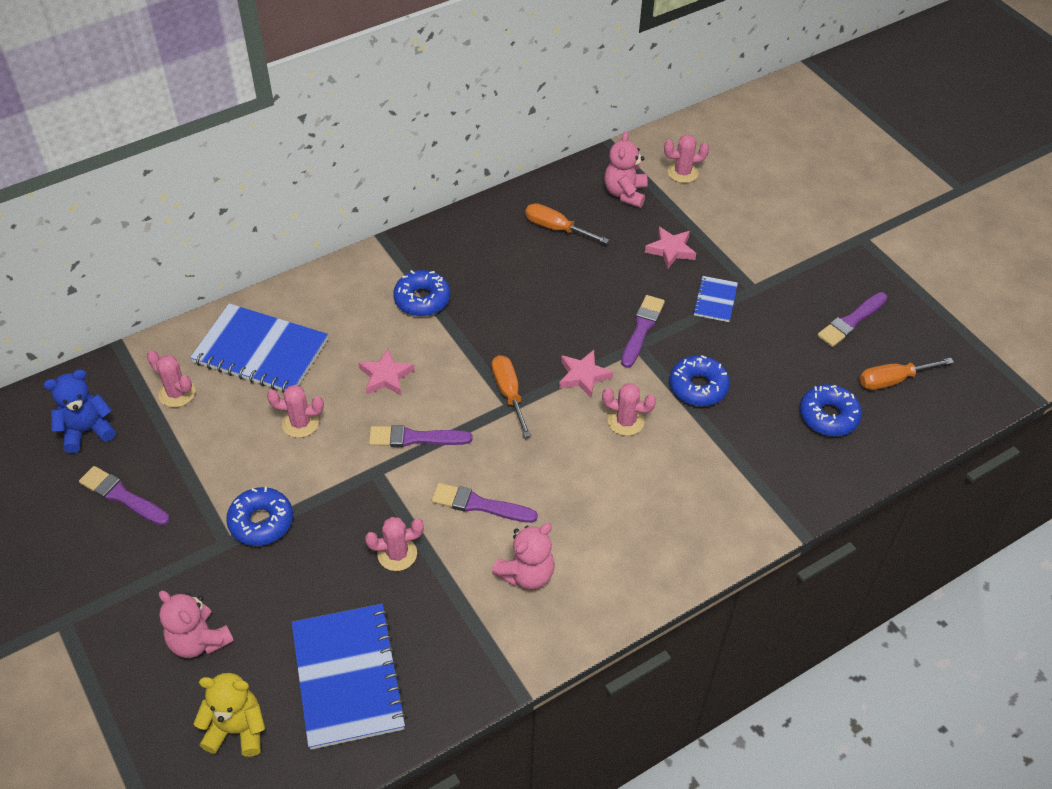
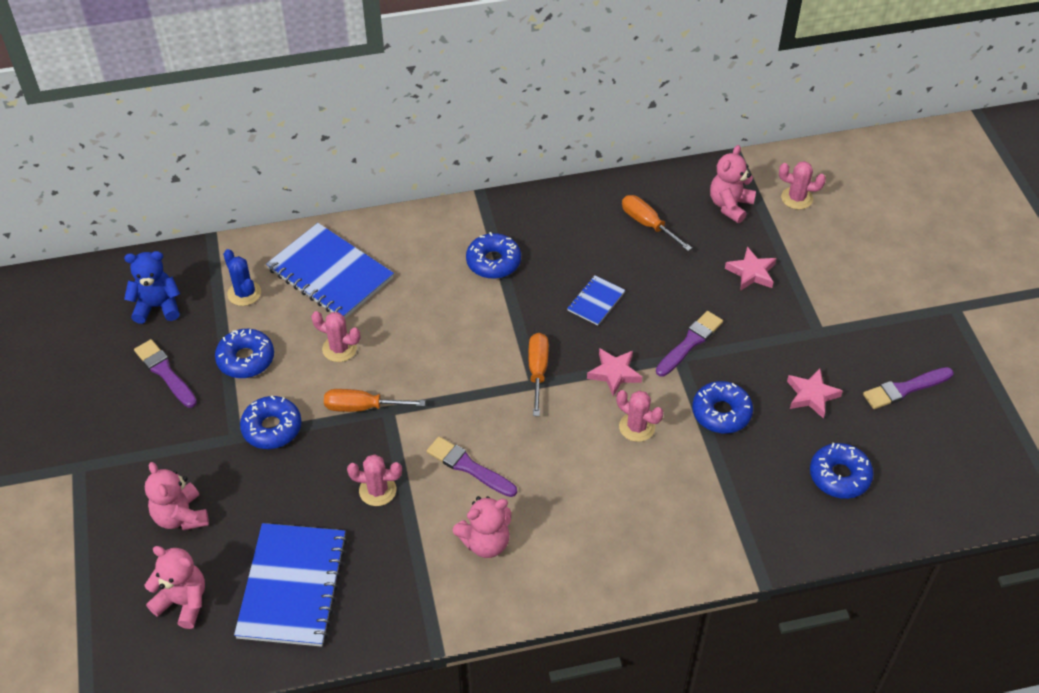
camera: 20 degrees right, 0 degrees up
(177, 393) = (244, 293): pink cactus -> blue cactus
(205, 459) = (246, 359): none -> blue donut
(237, 729) = (183, 602): yellow teddy bear -> pink teddy bear
(386, 376) = (432, 326): pink star -> pink star (811, 395)
(415, 438) = (435, 390): purple brush -> none
(715, 300) = (775, 333): blue notebook -> blue notebook (596, 301)
(893, 380) = (922, 458): orange screwdriver -> orange screwdriver (362, 407)

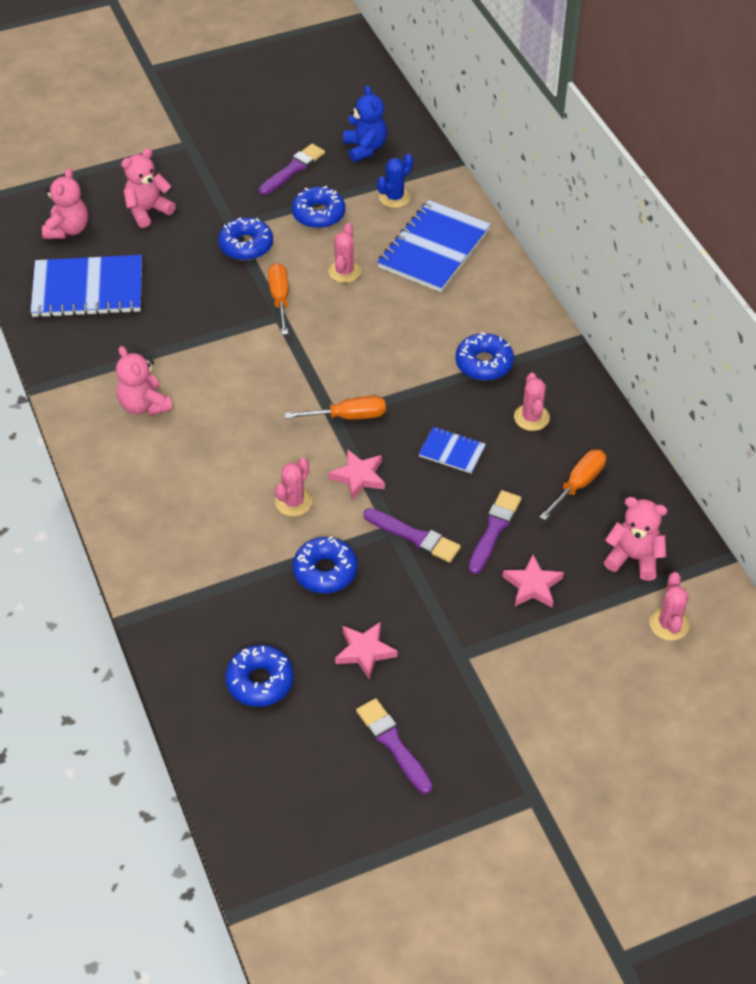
camera: 80 degrees right, 0 degrees up
(377, 490) = (190, 324): pink cactus -> pink cactus (531, 417)
(468, 467) = (225, 381): purple brush -> purple brush (494, 529)

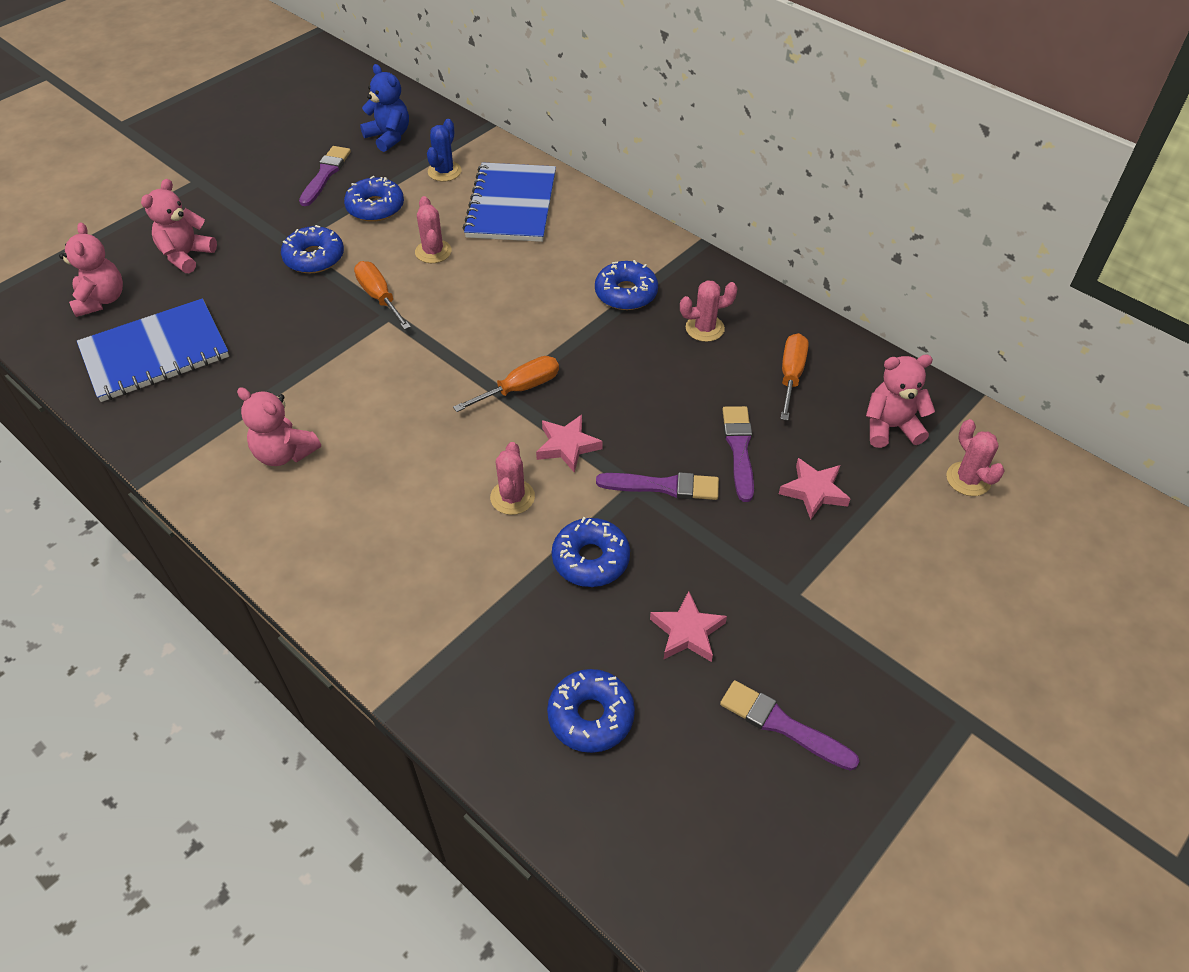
camera: 25 degrees left, 0 degrees up
(452, 451) = (648, 387): blue notebook -> none
(531, 417) = (704, 328): pink cactus -> pink cactus turned 75 degrees counterclockwise

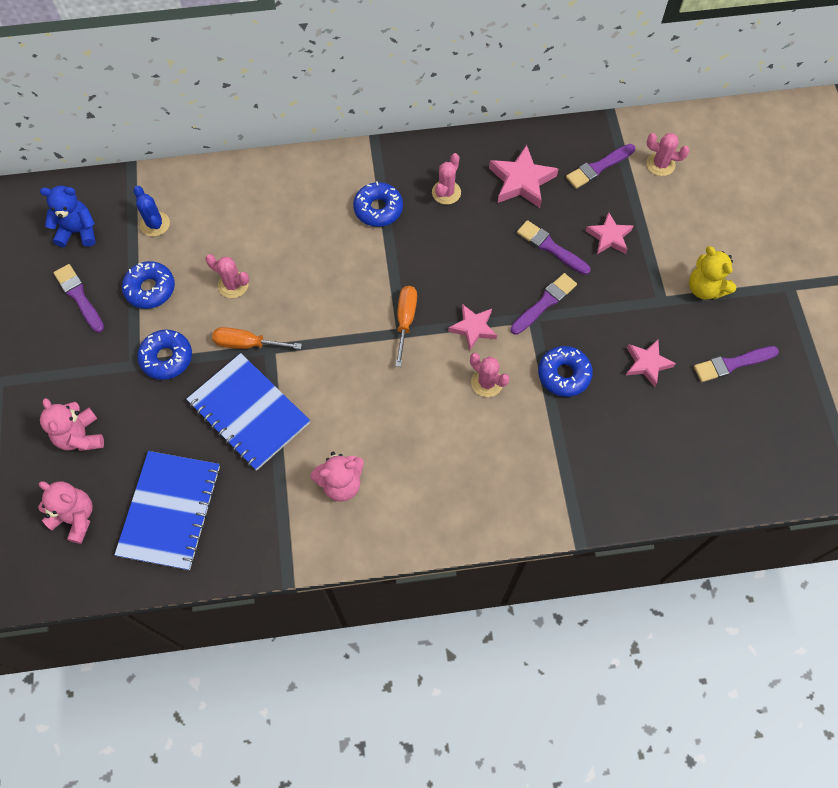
camera: 50 degrees left, 15 degrees up
(511, 205) = (232, 210): blue notebook -> blue notebook (249, 412)
(591, 716) = (661, 445): blue donut -> none
(791, 376) = (521, 181): orange screwdriver -> pink star
(856, 628) = (705, 288): none -> yellow teddy bear
(890, 427) = (598, 167): pink teddy bear -> purple brush

